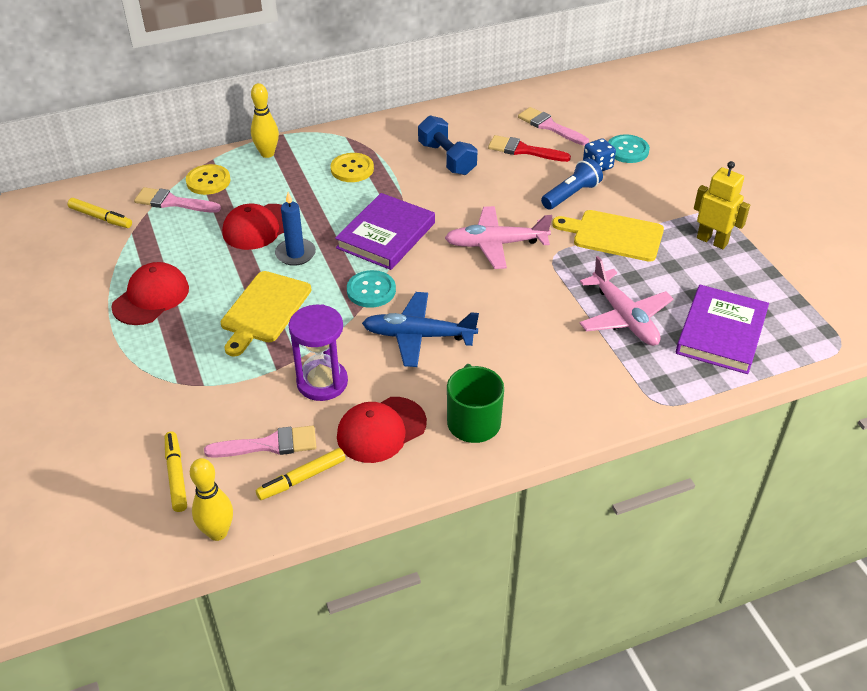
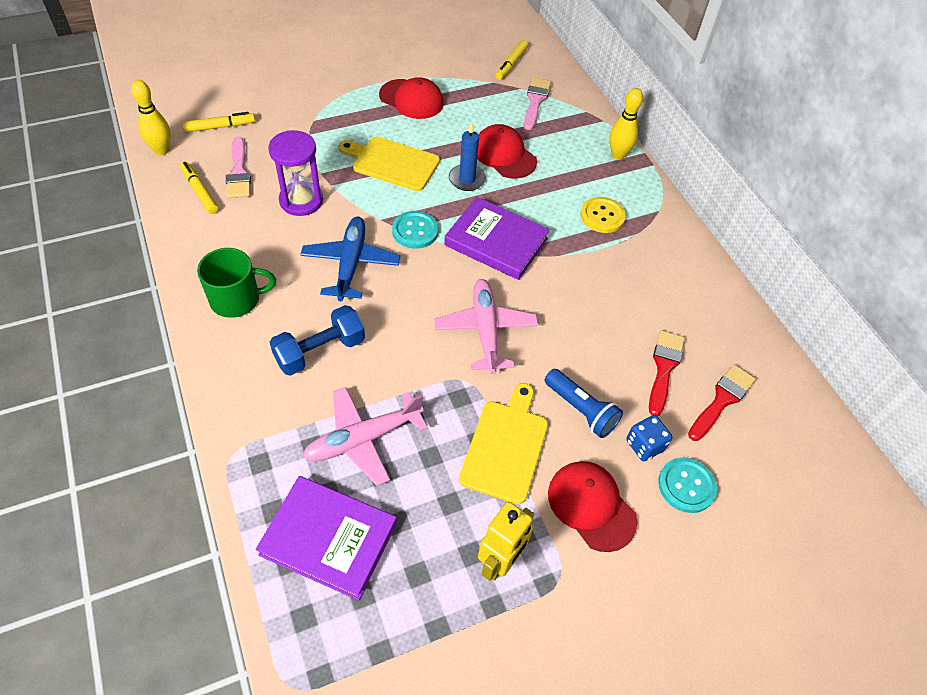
camera: 85 degrees right, 10 degrees up
(208, 181) = (569, 120): yellow button -> none
(381, 430) = (240, 237): red cap -> red cap (591, 506)
(447, 158) = (634, 294): blue dumbbell -> blue dumbbell (320, 351)
(550, 126) = (722, 400): pink brush -> red brush

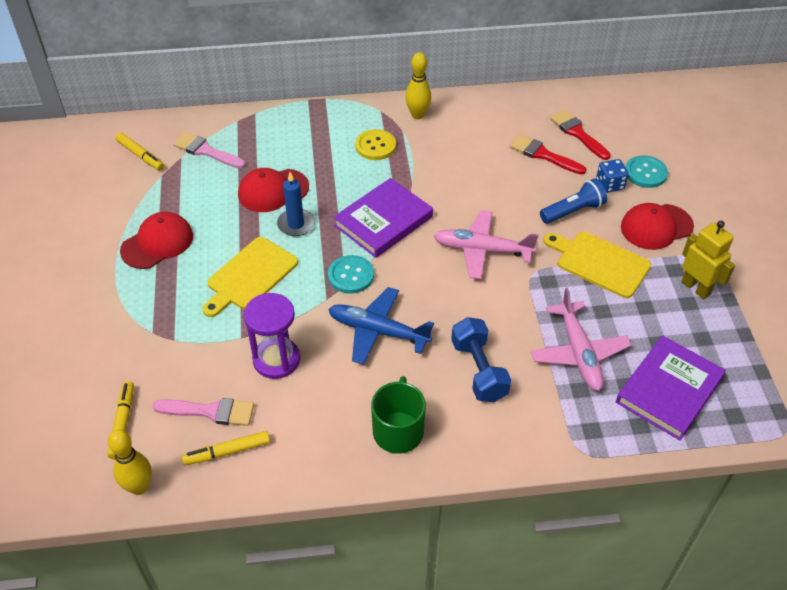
camera: 70 degrees left, 5 degrees down
(618, 155) = (304, 116): yellow bowling pin -> yellow bowling pin (417, 115)

